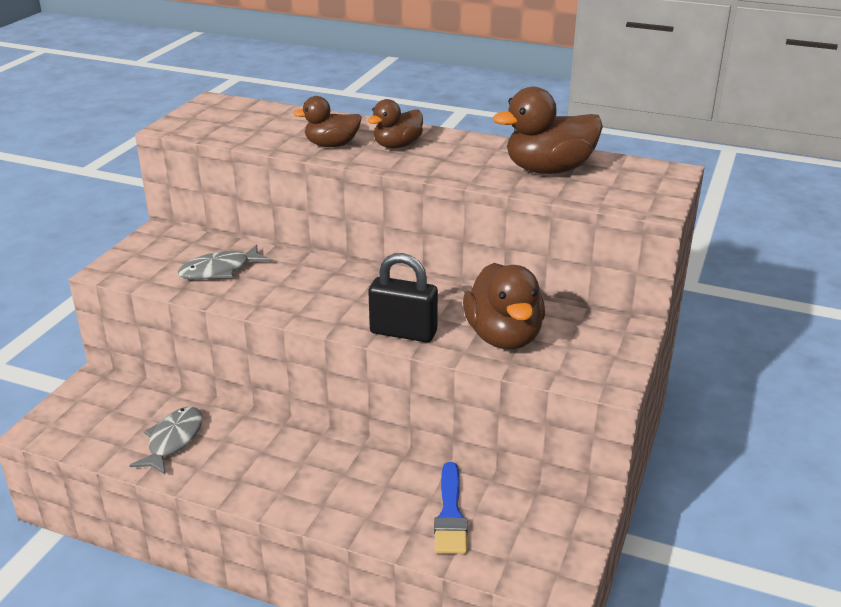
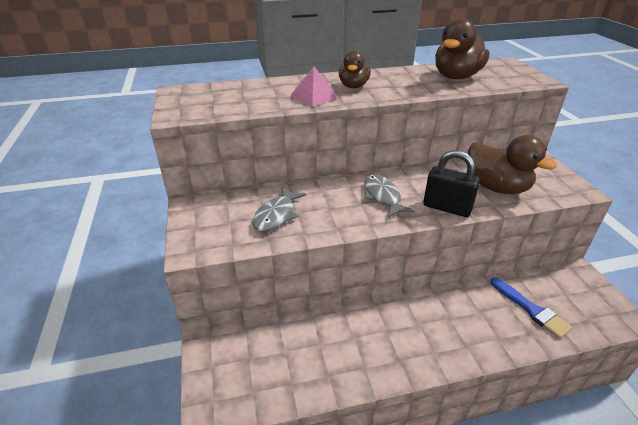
camera: 35 degrees left, 5 degrees up
(173, 440) = (322, 357): grey fish -> grey fish (382, 196)
(332, 145) = (314, 96): brown duck -> pink pyramid
(403, 332) = (447, 207): black padlock -> black padlock turned 45 degrees clockwise

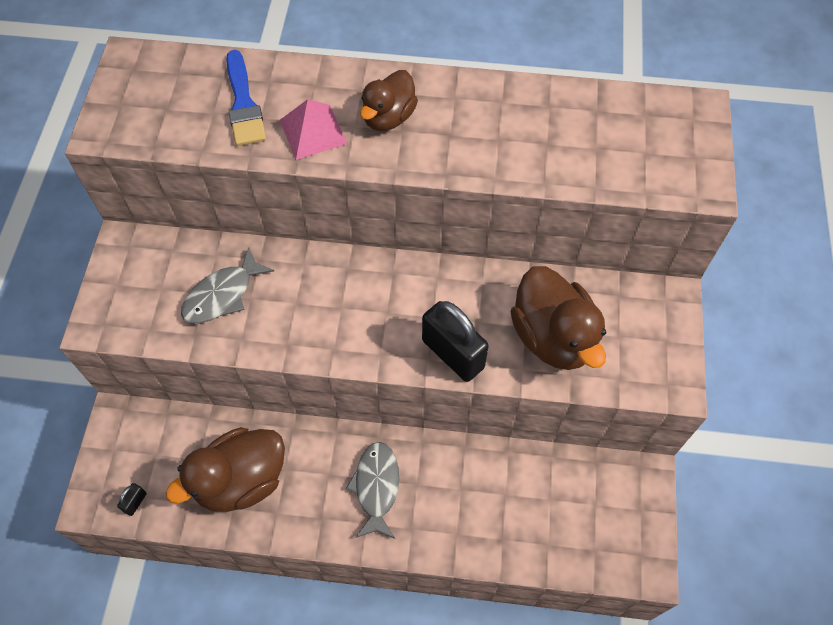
camera: 20 degrees right, 25 degrees up
(246, 398) = (135, 502): none -> black padlock
(382, 196) = (379, 303): grey fish -> grey fish (376, 487)
(456, 77) = (571, 134): brown duck -> brown duck (241, 480)
(531, 309) = (529, 510): blue brush -> blue brush (243, 104)

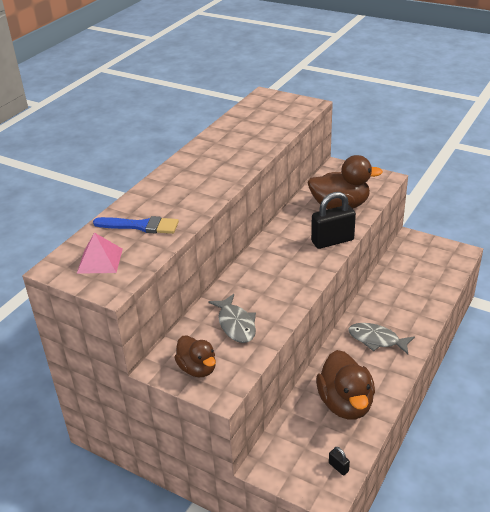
camera: 65 degrees left, 25 degrees down
(313, 132) = (185, 204): pink pyramid -> pink pyramid (100, 260)
(388, 117) = (196, 177): brown duck -> brown duck (197, 369)

